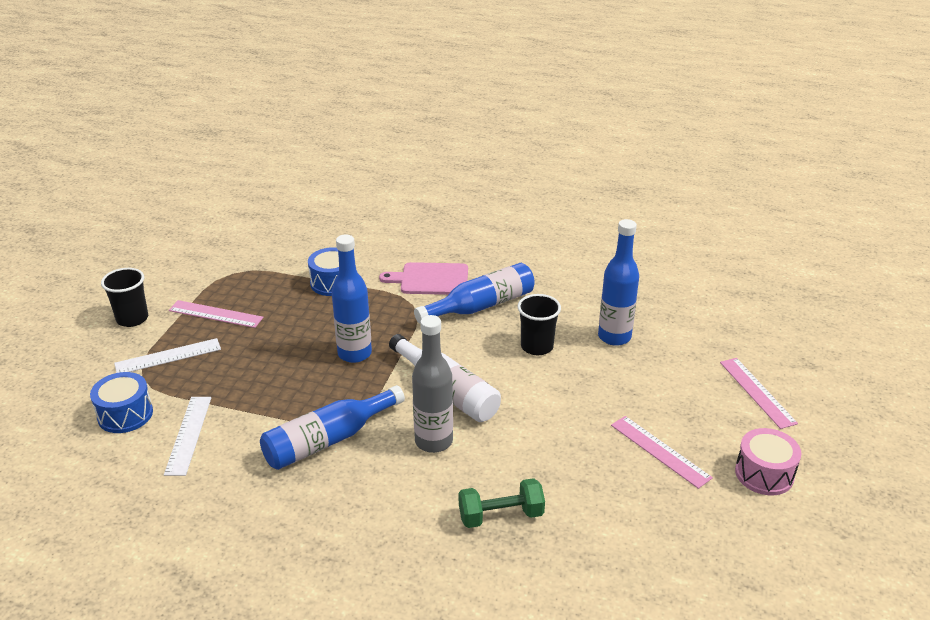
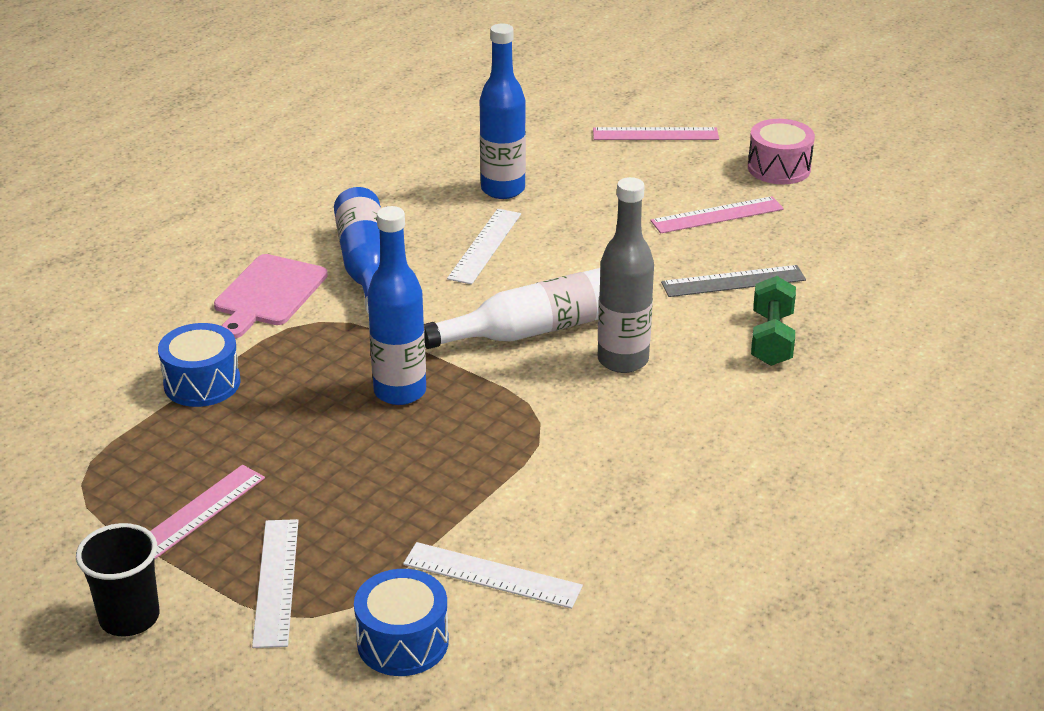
camera: 70 degrees left, 0 degrees up
(328, 440) = (575, 444): blue bottle -> none
(537, 346) = (485, 246): black cup -> white ruler
(569, 479) = (733, 281): none -> grey ruler

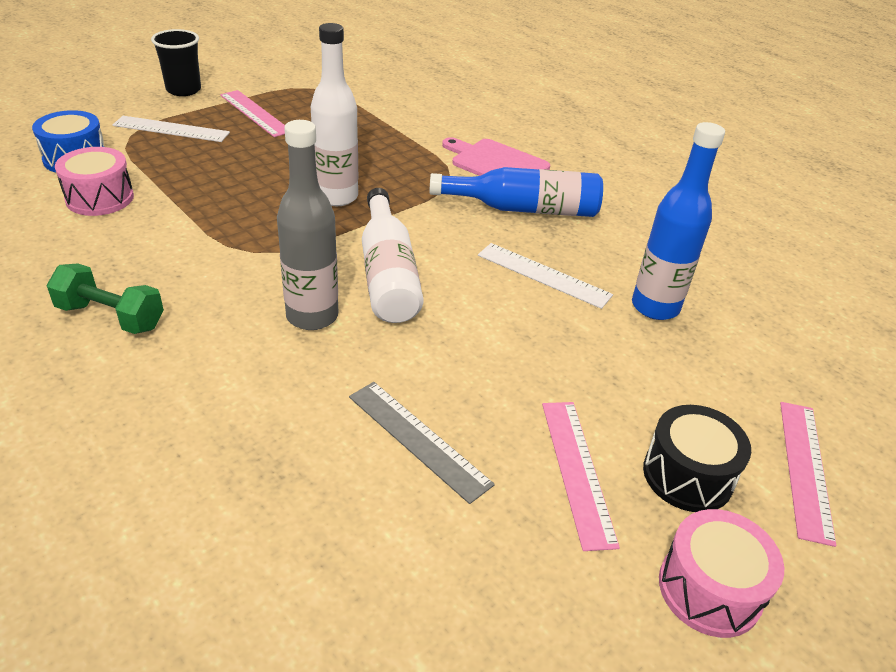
camera: 100 degrees right, 5 degrees up
(202, 383) = (393, 129): blue drum -> none
(400, 392) = (337, 197): blue bottle -> white bottle
(492, 575) = (100, 198): white ruler -> pink drum
(692, 175) = (687, 475): none -> black drum
(733, 281) = (418, 439): grey ruler -> grey ruler turned 45 degrees counterclockwise
(771, 339) = (288, 436): green dumbbell -> green dumbbell (111, 317)

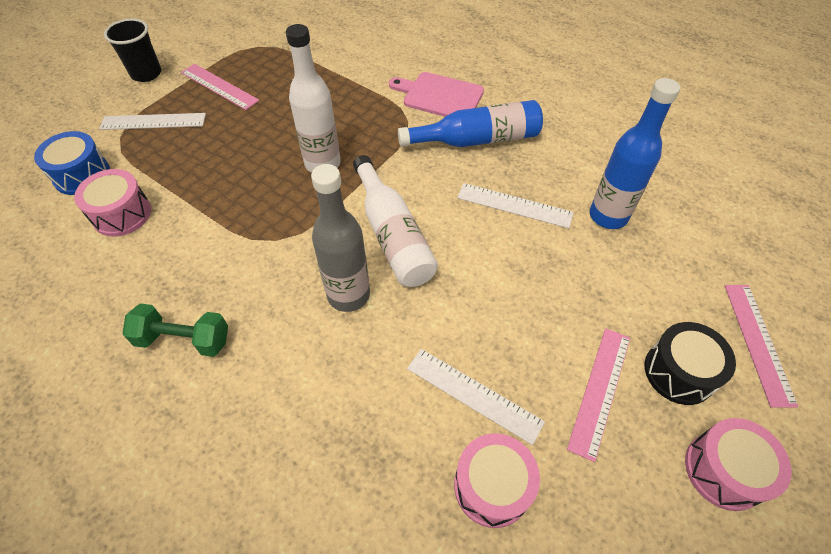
camera: 10 degrees left, 15 degrees up
(402, 533) = (492, 486): none -> pink drum
(418, 439) = (473, 394): grey ruler -> white ruler
(577, 470) = (600, 390): pink ruler -> pink ruler turned 45 degrees clockwise

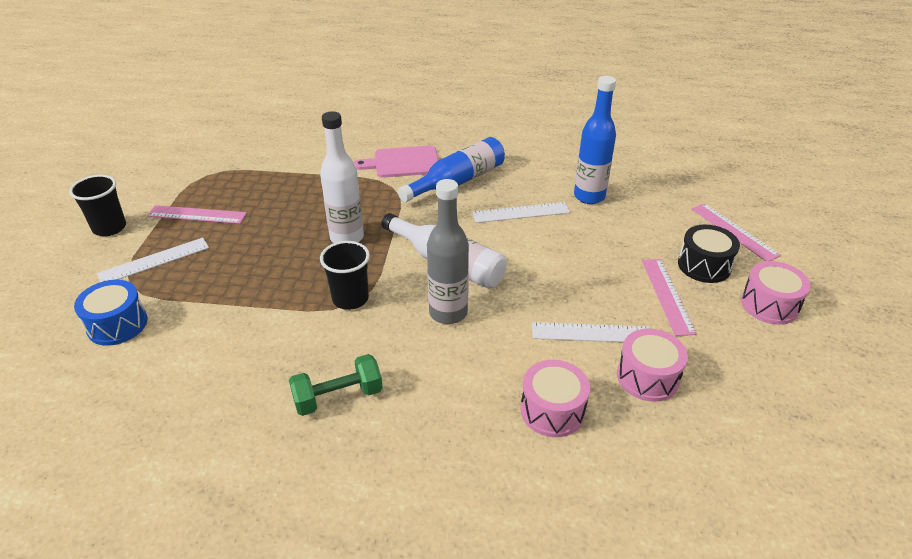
camera: 30 degrees left, 15 degrees down
(122, 214) = (191, 337): pink drum -> pink drum (552, 410)
(274, 235) = (350, 299): none -> black cup

